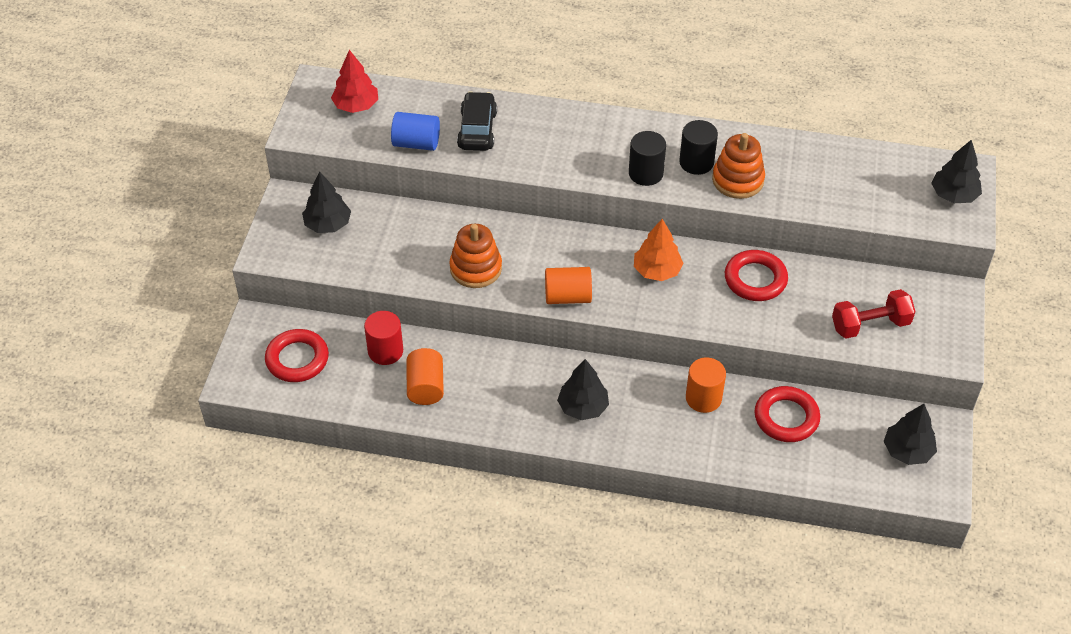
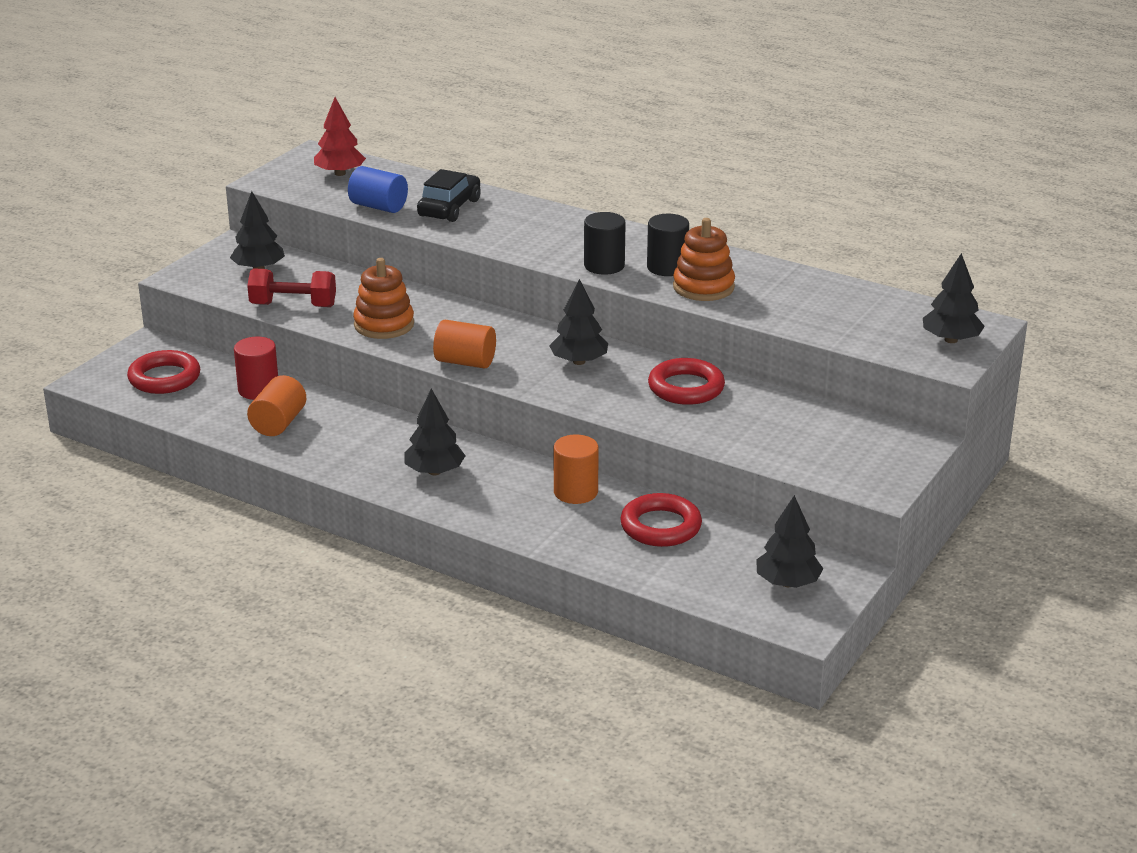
camera: 20 degrees right, 20 degrees down
(657, 271) = (579, 361): orange tree -> black tree
(870, 325) = (794, 446): red dumbbell -> red dumbbell (293, 305)

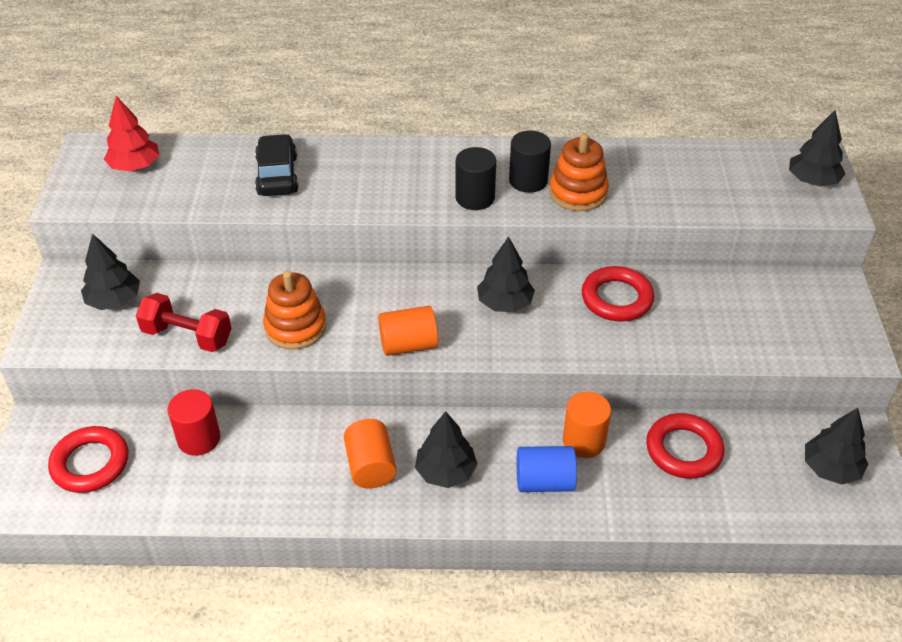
camera: 30 degrees left, 15 degrees up
(278, 423) = (252, 475): orange cylinder -> orange cylinder (370, 466)
(293, 305) = (187, 336): red dumbbell -> red dumbbell turned 45 degrees clockwise
(378, 207) = (208, 196): blue cylinder -> blue cylinder (544, 482)

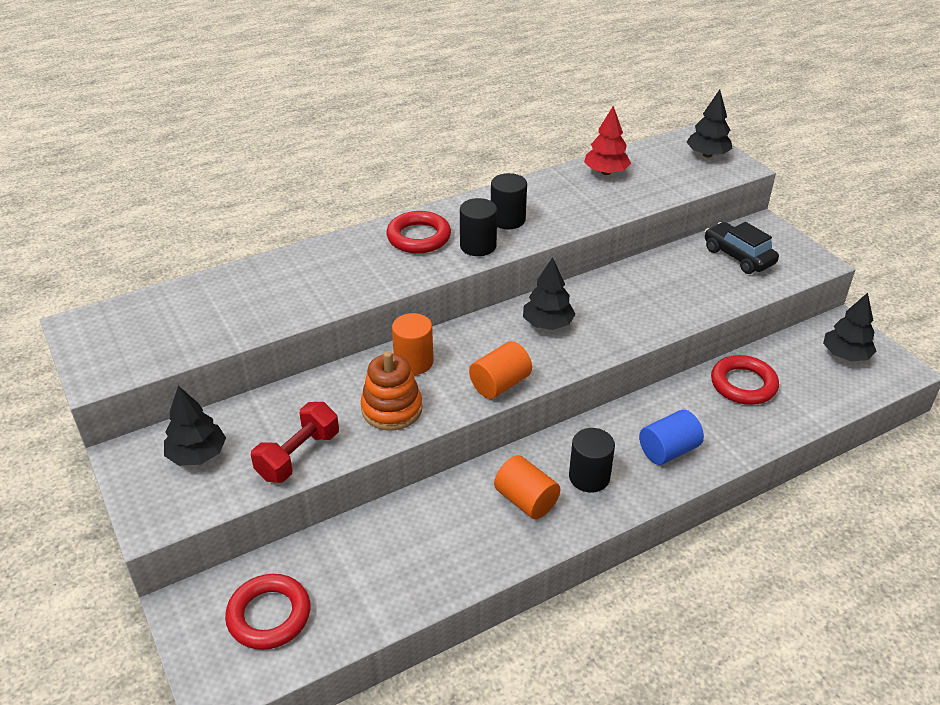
camera: 30 degrees left, 5 degrees down
(135, 166) = (142, 324): red tree -> red tree (606, 172)
(187, 336) = (298, 456): red dumbbell -> red dumbbell turned 45 degrees counterclockwise
(199, 439) = (356, 547): red cylinder -> none
(277, 175) = (290, 285): black car -> black car (738, 256)
(446, 472) = (589, 477): black tree -> black cylinder
(578, 193) = (554, 216): orange stacking toy -> none
(584, 441) = (670, 408): orange cylinder -> orange cylinder (413, 362)
(616, 298) = (627, 289): red ring -> red ring (418, 237)

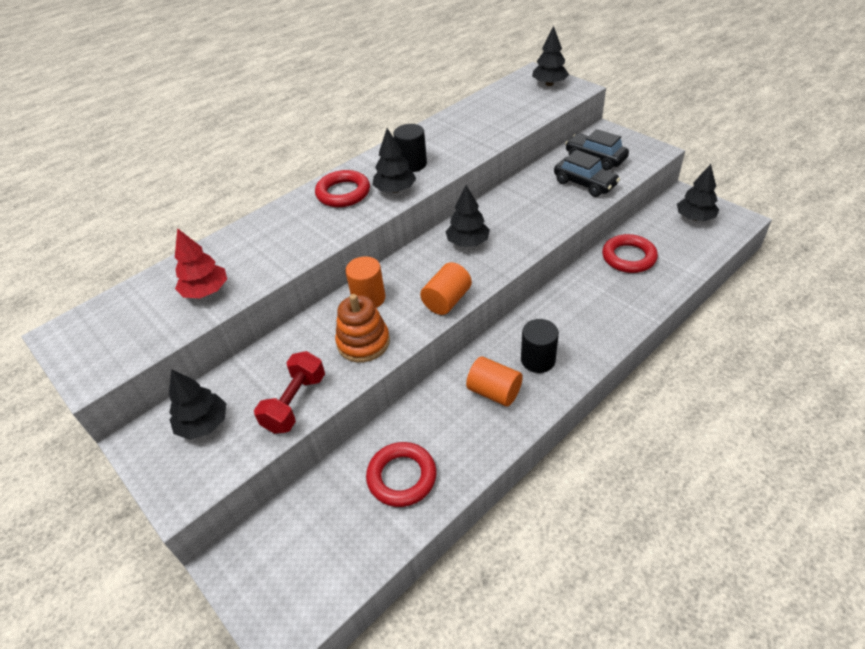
camera: 10 degrees left, 5 degrees up
(269, 615) = (308, 551): red ring -> red ring (402, 477)
(478, 246) = (395, 190): black cylinder -> black tree
(606, 172) = (476, 112): red tree -> red tree (206, 291)
(668, 450) = (591, 323): blue cylinder -> none
(713, 284) = (584, 184): none -> black car

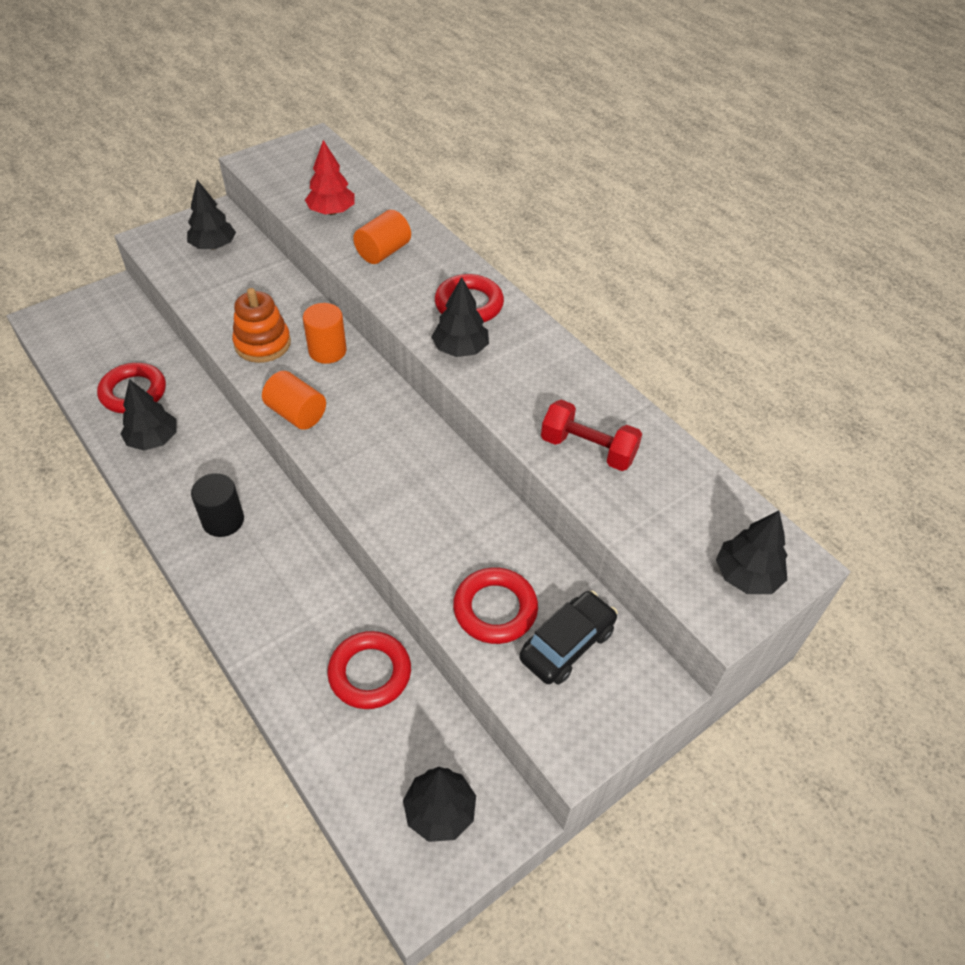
camera: 90 degrees right, 5 degrees up
(295, 403) = (208, 297): red dumbbell -> red dumbbell (588, 449)
(412, 164) = (517, 369): black cylinder -> none
(468, 242) = (395, 446): black tree -> black tree (153, 439)
(494, 392) = (197, 473): orange cylinder -> orange cylinder (383, 252)
(584, 184) = (495, 609): black car -> red ring

